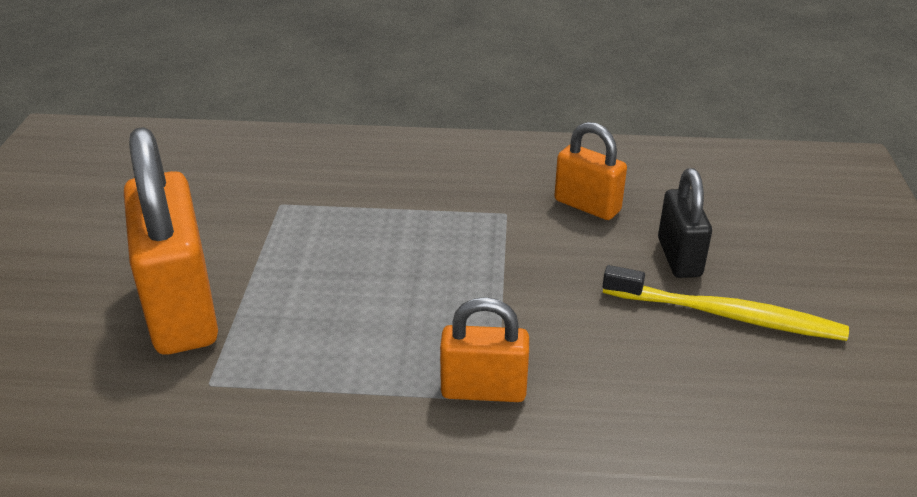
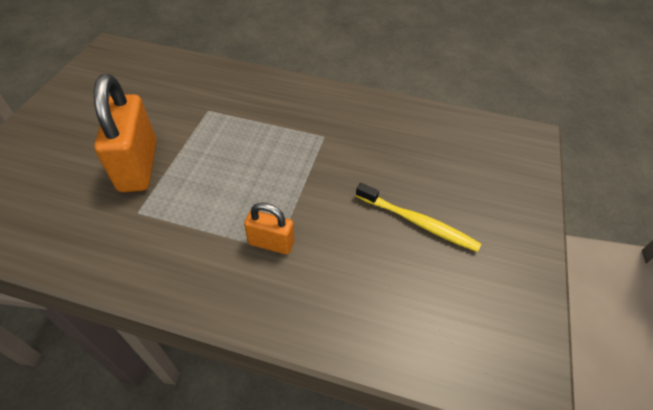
camera: 10 degrees right, 15 degrees up
(587, 205) = (370, 139): orange padlock -> none
(679, 257) = (407, 181): black padlock -> none

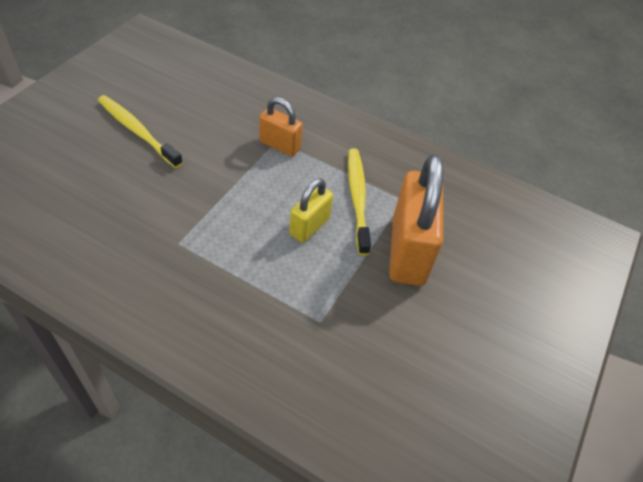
camera: 170 degrees left, 0 degrees up
(183, 203) = (357, 198): none -> yellow toothbrush
(225, 168) = (309, 226): none -> yellow padlock

